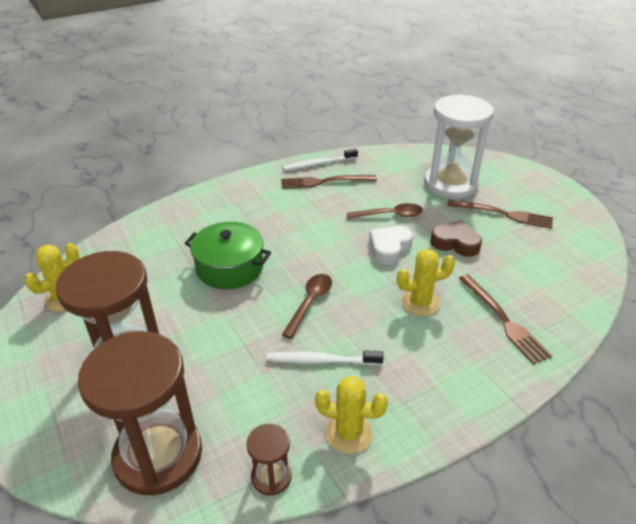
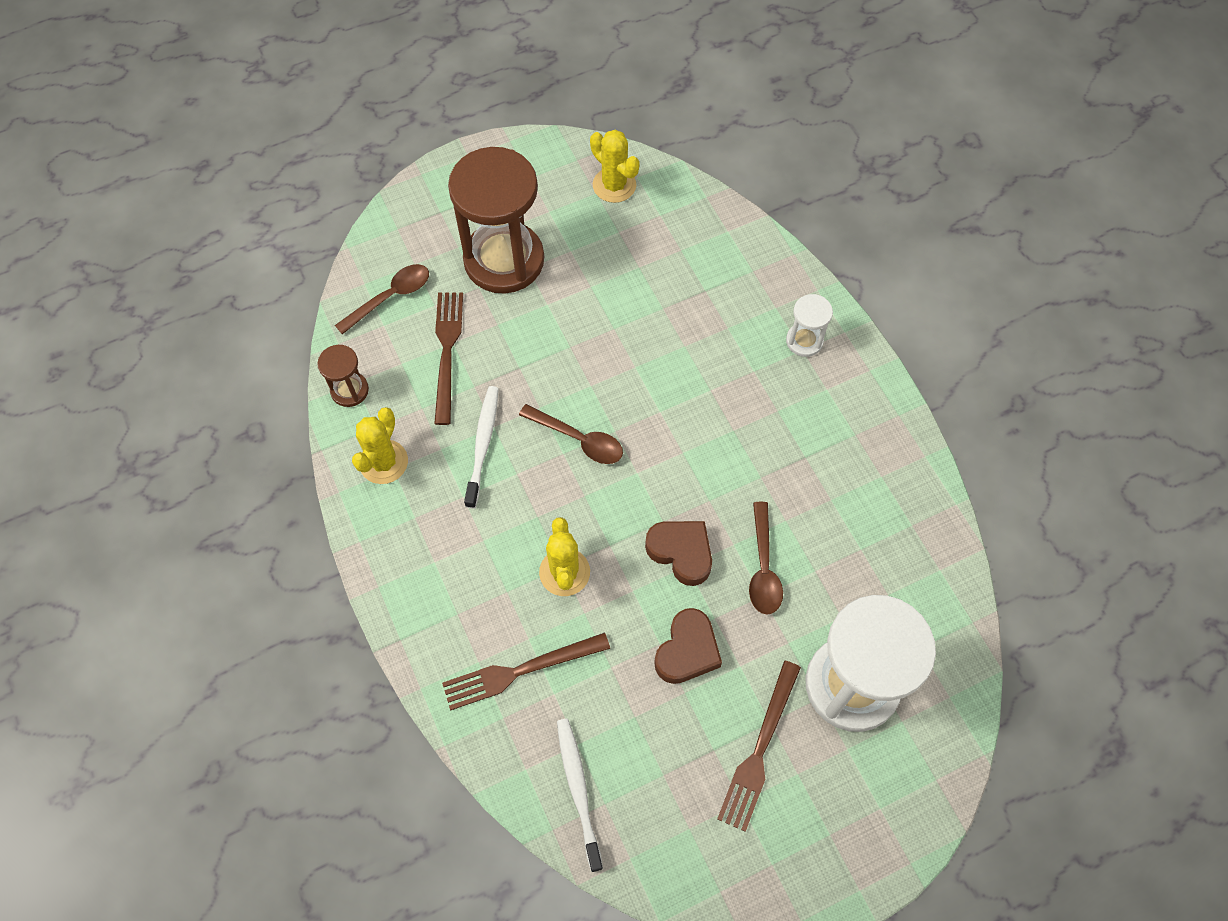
camera: 95 degrees right, 25 degrees up
(158, 455) = (390, 297): brown hourglass -> brown spoon
(225, 202) = (804, 341): none -> white hourglass
(230, 268) = (654, 349): green pot -> none
(318, 164) = (916, 476): white toothbrush -> white toothbrush (578, 790)
(325, 182) = (861, 481): brown fork -> brown fork (447, 352)
(389, 248) = (681, 552): white heart -> brown heart

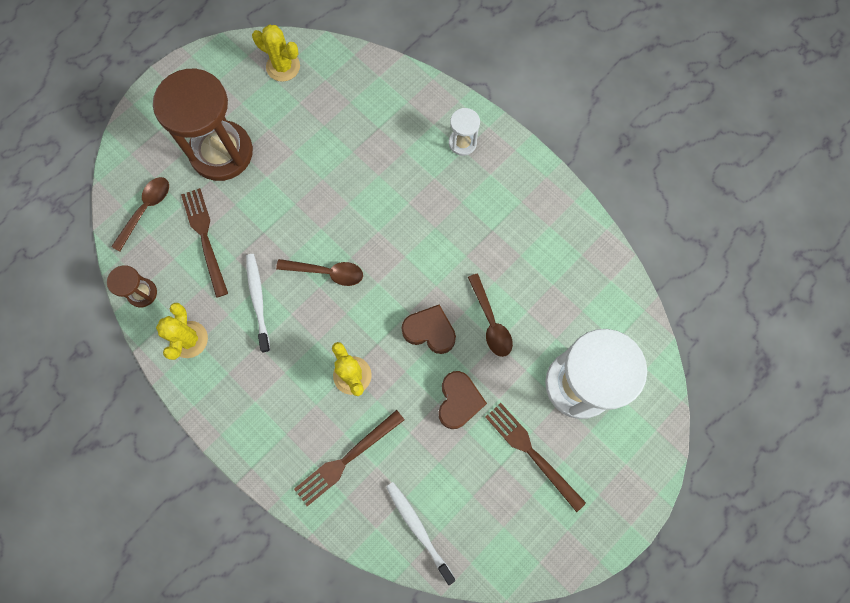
camera: 20 degrees left, 10 degrees up
(759, 749) = (532, 453): brown fork -> brown fork turned 135 degrees clockwise

